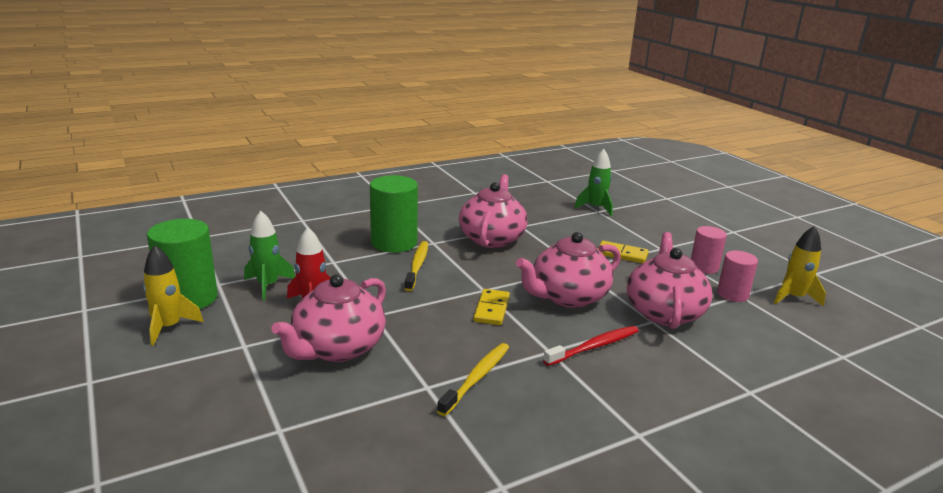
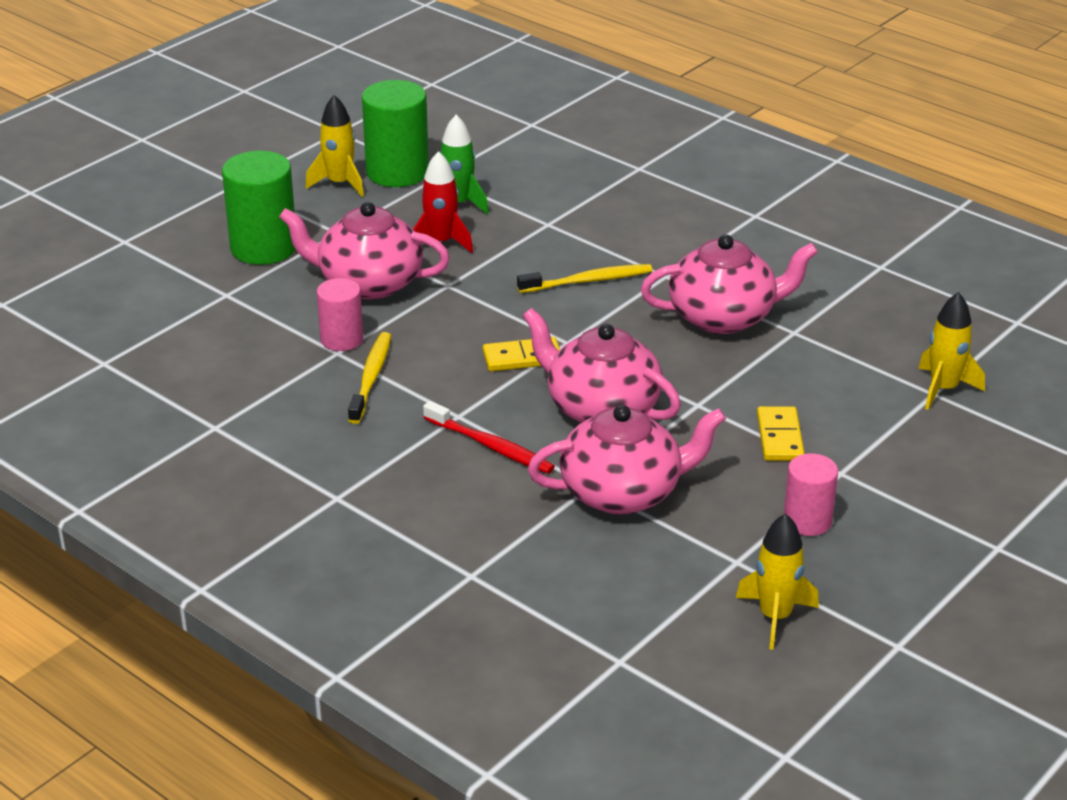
camera: 70 degrees right, 10 degrees up
(394, 243) = (637, 248): green cylinder -> green cylinder (264, 247)
(476, 378) = (371, 378): yellow toothbrush -> yellow toothbrush turned 90 degrees counterclockwise
(595, 208) = (943, 389): green rocket -> yellow rocket
(732, 294) = (733, 553): pink cylinder -> pink cylinder (342, 339)

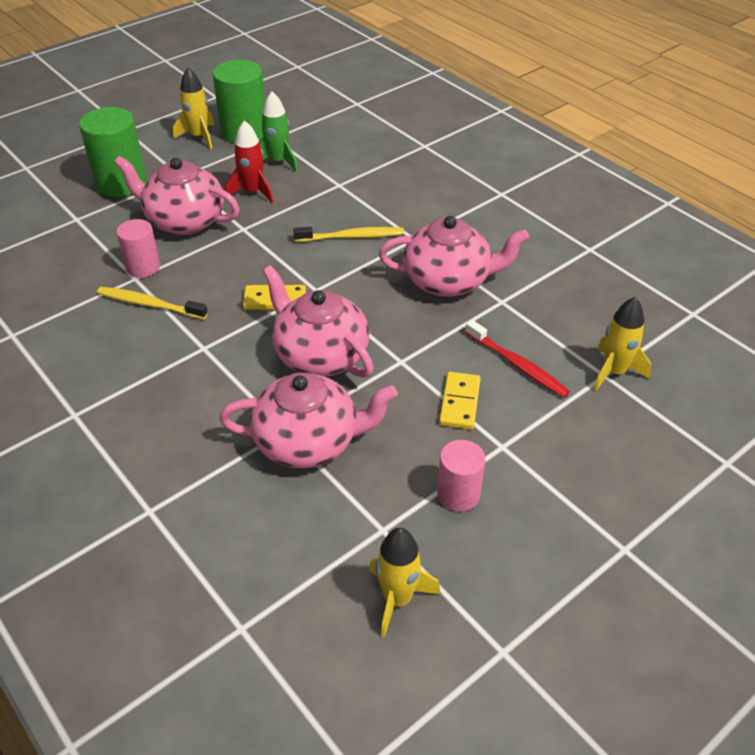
camera: 10 degrees right, 10 degrees up
(371, 378) = (150, 304): yellow toothbrush -> yellow toothbrush turned 90 degrees counterclockwise
(490, 446) = (217, 380): red toothbrush -> red toothbrush (517, 364)

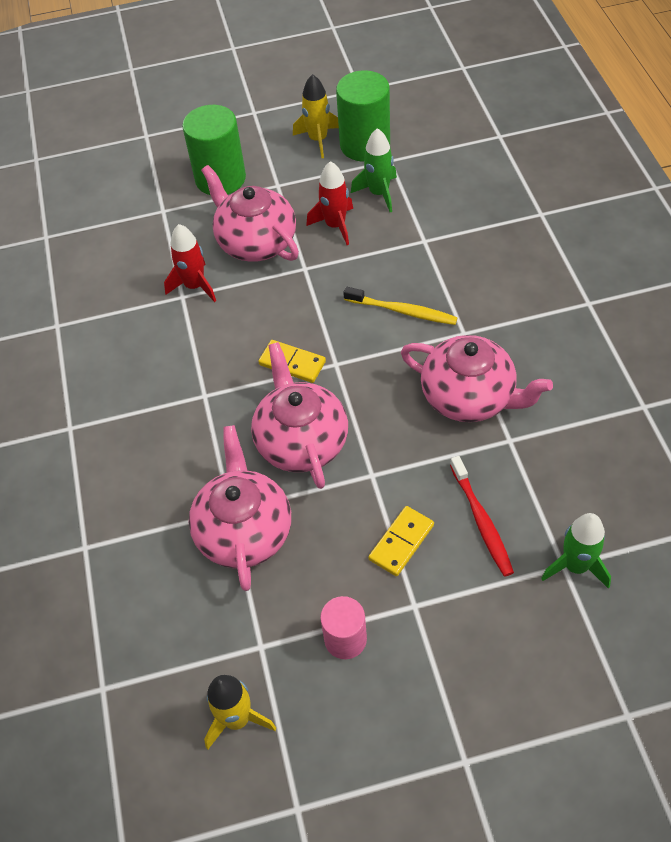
camera: 30 degrees right, 10 degrees up
(143, 267) = (195, 286): pink cylinder -> red rocket
(150, 304) = (181, 331): yellow toothbrush -> none
(308, 442) = (244, 531): pink teapot -> pink teapot turned 120 degrees counterclockwise
(614, 371) = (575, 566): yellow rocket -> green rocket

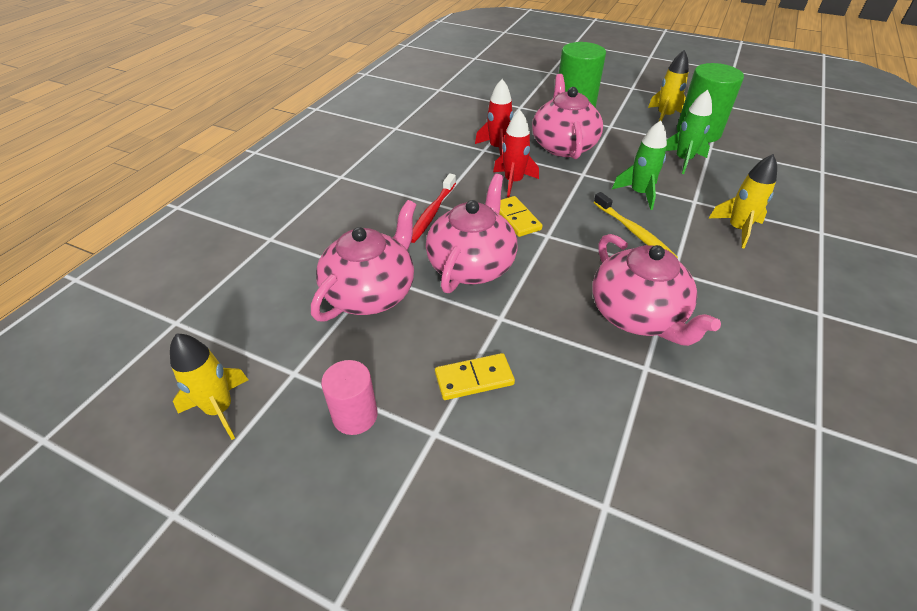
camera: 35 degrees right, 10 degrees down
(335, 225) = (630, 162): red rocket -> red rocket (513, 182)
(479, 252) = (737, 229): none -> yellow rocket
(481, 520) = (559, 410): red toothbrush -> red toothbrush (432, 213)
(575, 566) = (618, 516): green rocket -> green rocket (639, 193)

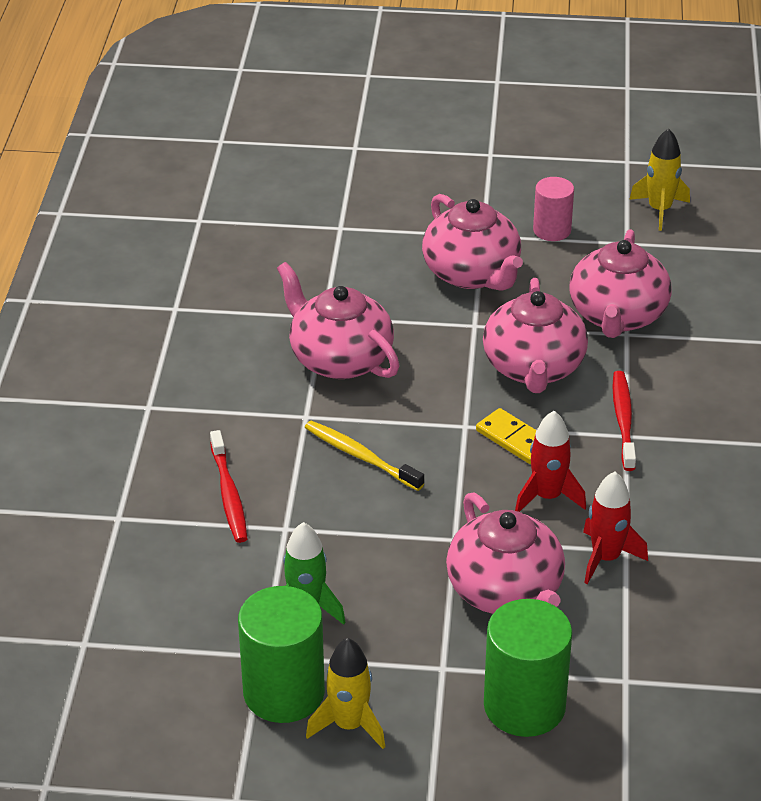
camera: 160 degrees right, 5 degrees down
(474, 378) = (472, 274): yellow domino -> pink teapot
(639, 193) = (364, 522): green rocket -> none
(737, 229) = (229, 494): yellow rocket -> red toothbrush

